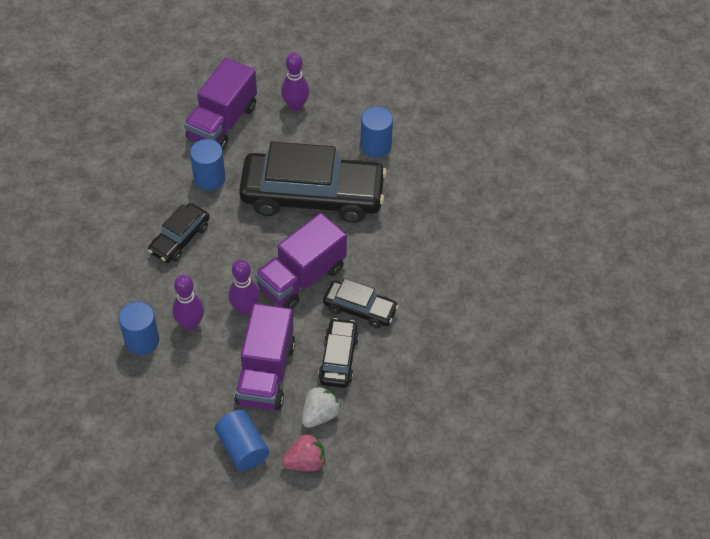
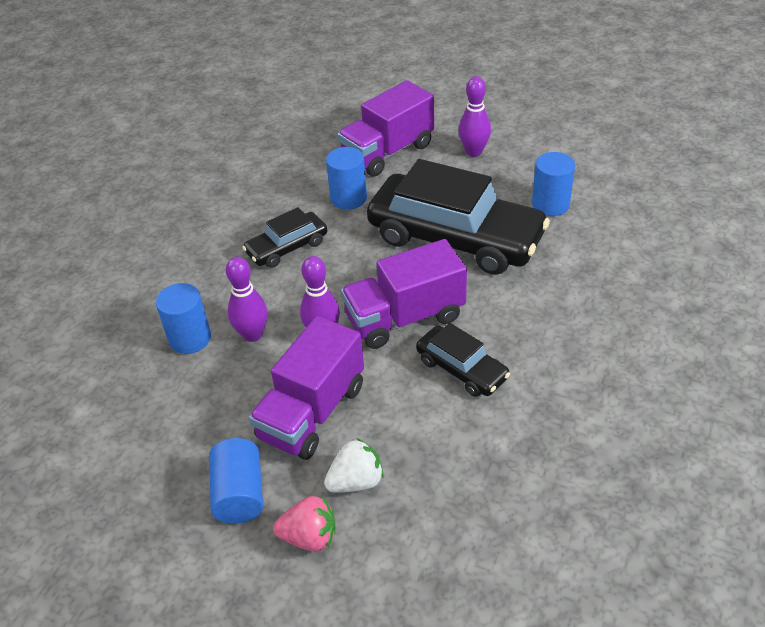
camera: 25 degrees right, 10 degrees down
(338, 358) = (410, 419): black car -> none

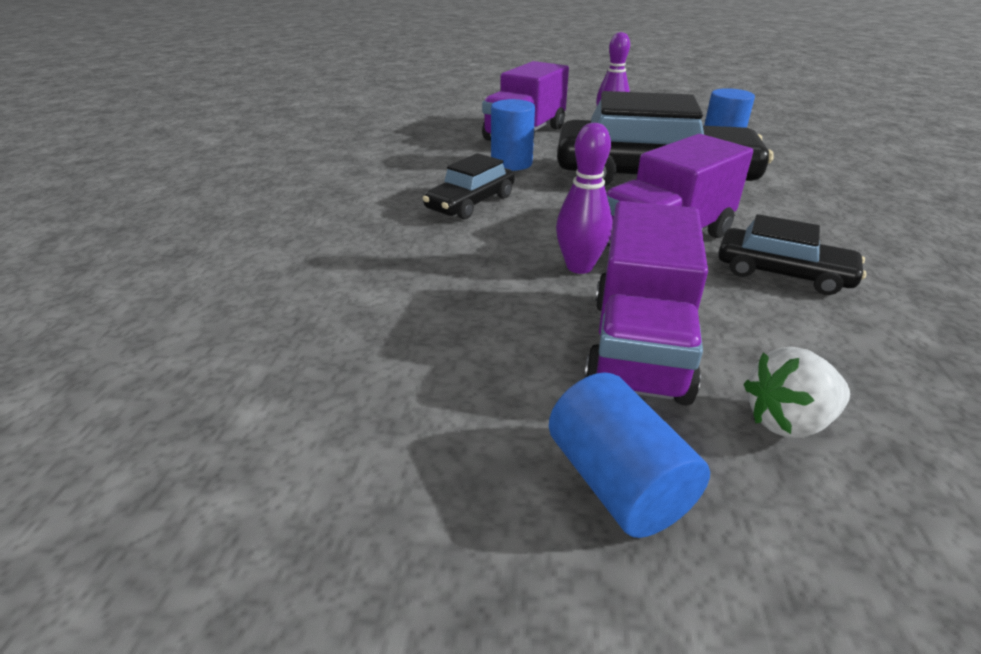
camera: 20 degrees left, 10 degrees down
(190, 338) = (396, 296): blue cylinder -> none
(252, 334) = (485, 280): purple bowling pin -> none
(309, 537) = (800, 526): pink strawberry -> none
(356, 481) = (787, 421): white strawberry -> white strawberry turned 150 degrees counterclockwise

